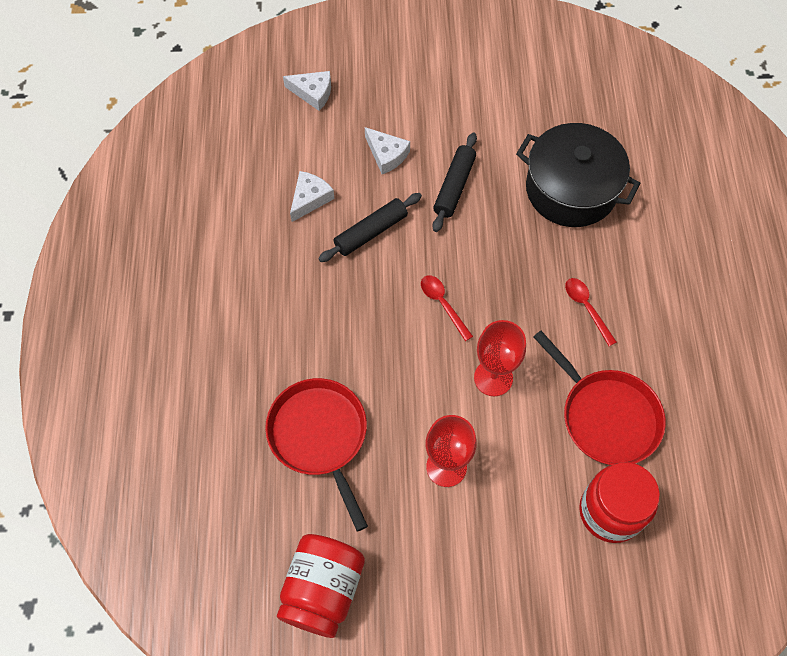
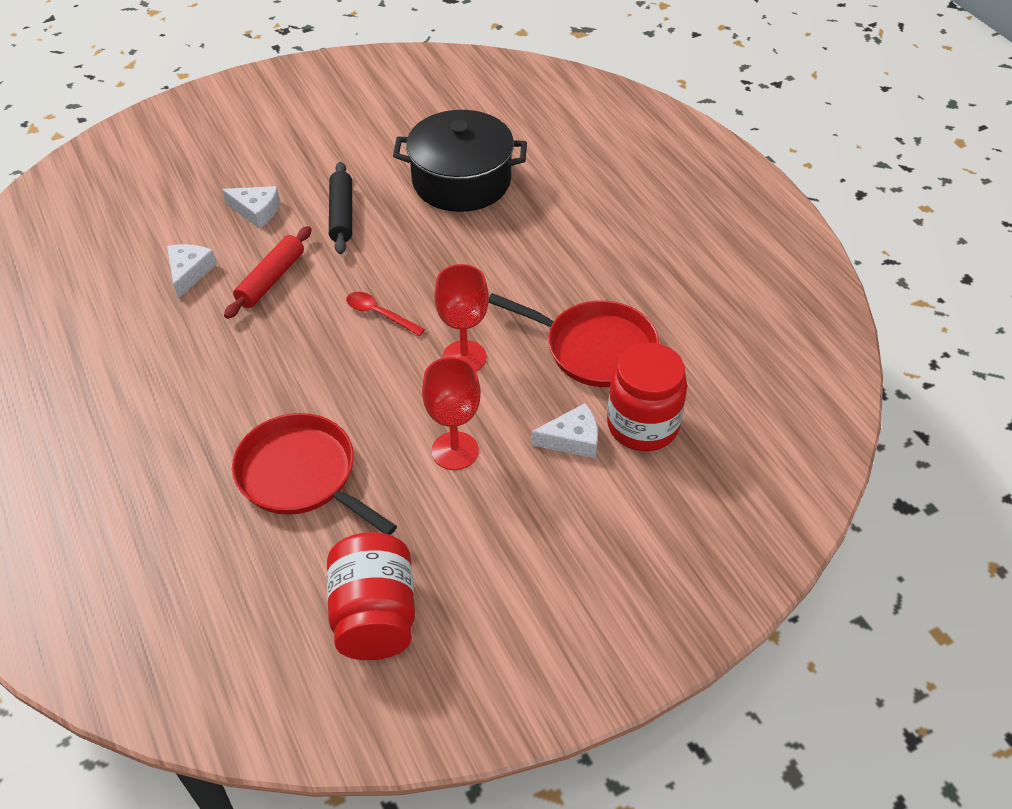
camera: 25 degrees left, 15 degrees down
(313, 93) = (150, 184): white cheese -> white cheese (572, 439)
(371, 232) = (271, 279): black rolling pin -> red rolling pin
(586, 308) = (527, 268): red spoon -> none

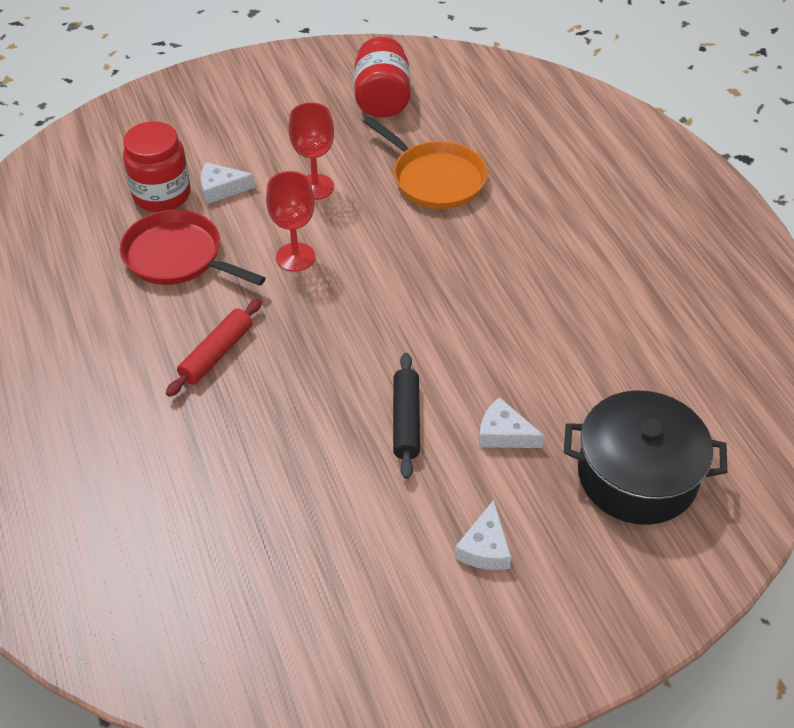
camera: 175 degrees left, 0 degrees up
(189, 272) = (563, 360): white cheese -> white cheese (485, 547)
(271, 279) = (477, 346): red rolling pin -> red rolling pin (216, 354)
(301, 475) = (435, 179): red pan -> orange pan
(379, 314) = (369, 302): red spoon -> none
(461, 181) = (263, 459): black pot -> black pot (637, 476)

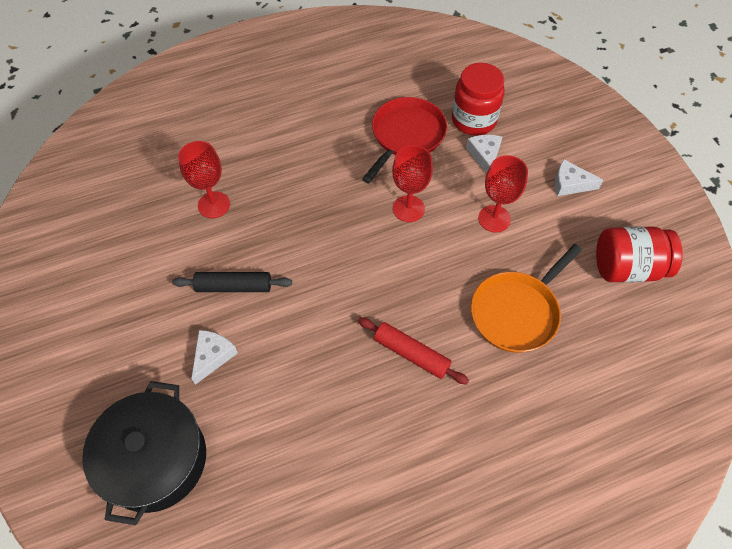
camera: 90 degrees right, 10 degrees up
(216, 354) = (308, 166): red rolling pin -> red rolling pin (411, 354)
(273, 454) = (214, 205): none -> red goblet
(485, 547) = (111, 337): white cheese -> white cheese (570, 184)

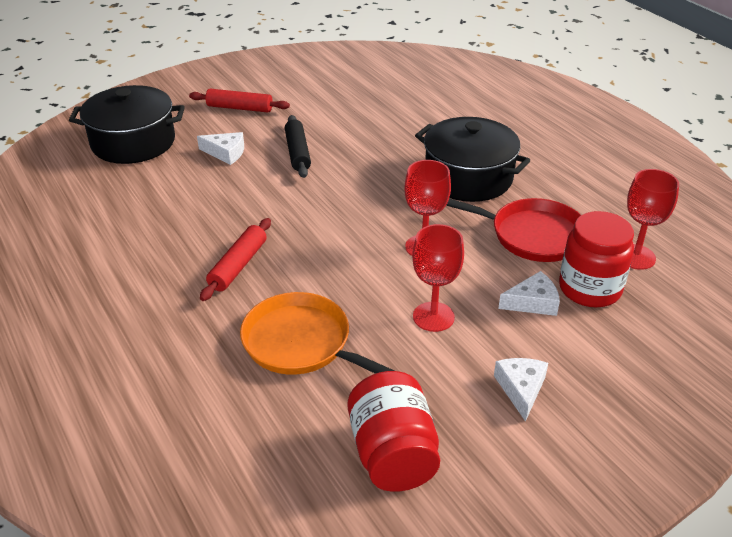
camera: 80 degrees right, 20 degrees down
(118, 336) = (240, 108): none -> red rolling pin
(214, 205) = (385, 129): red goblet -> red goblet (635, 257)
(316, 158) = (468, 177): none -> black pot

